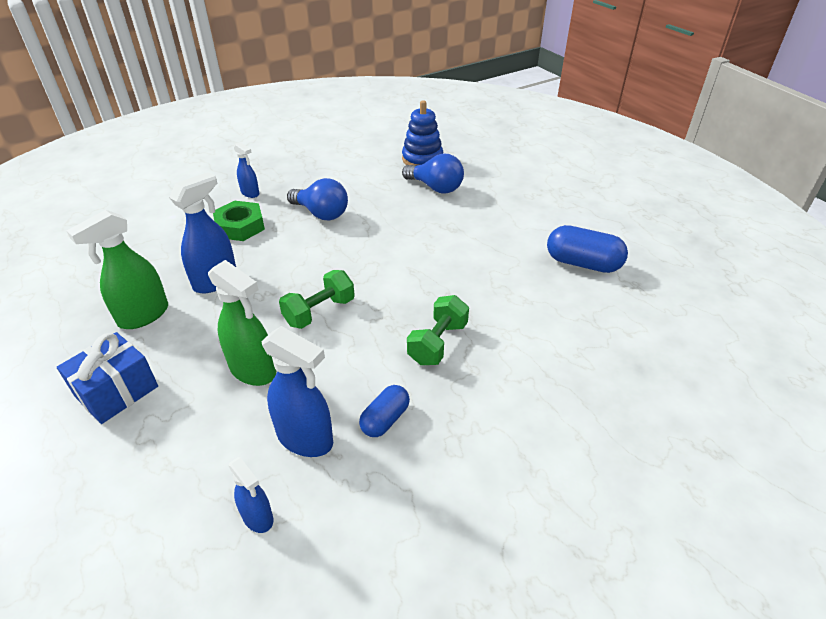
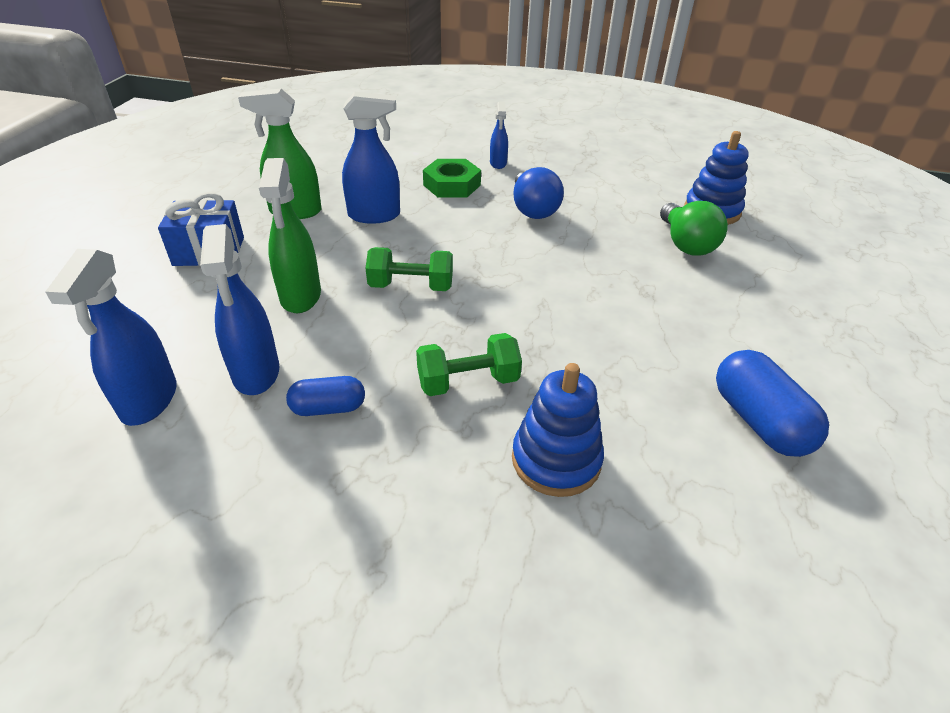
camera: 45 degrees right, 0 degrees up
(258, 517) = (149, 401): blue spray bottle -> blue spray bottle, size x1.73
(435, 188) = (686, 244): blue light bulb -> green light bulb
(533, 348) = (556, 460): none -> blue stacking toy

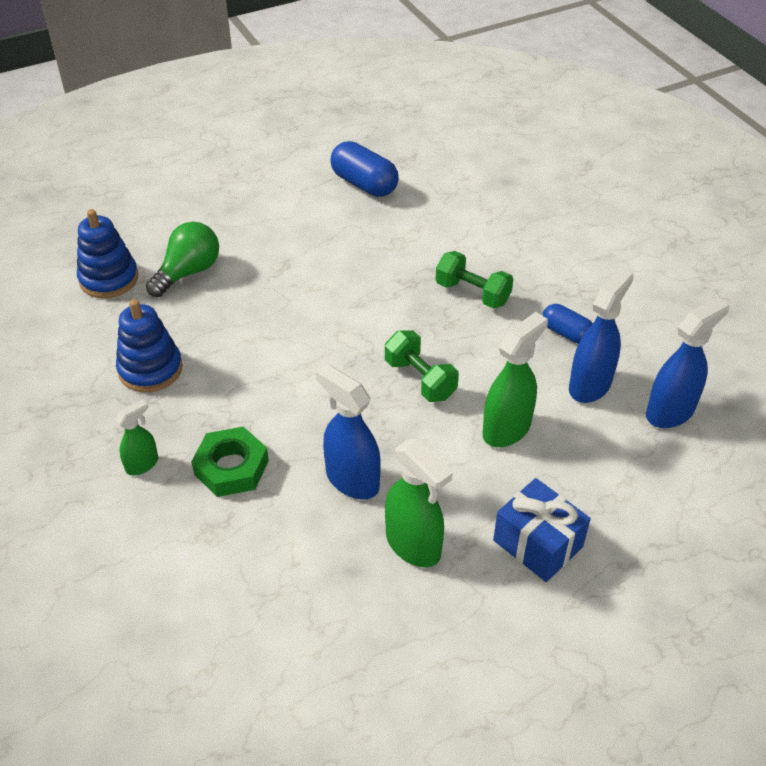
camera: 130 degrees left, 5 degrees up
(498, 163) = (142, 464): blue spray bottle -> green spray bottle
(533, 209) = (221, 382): blue light bulb -> none
(556, 460) = (482, 234): blue stacking toy -> blue stacking toy (150, 369)
(759, 421) = (364, 184): blue capsule -> blue capsule turned 75 degrees counterclockwise

